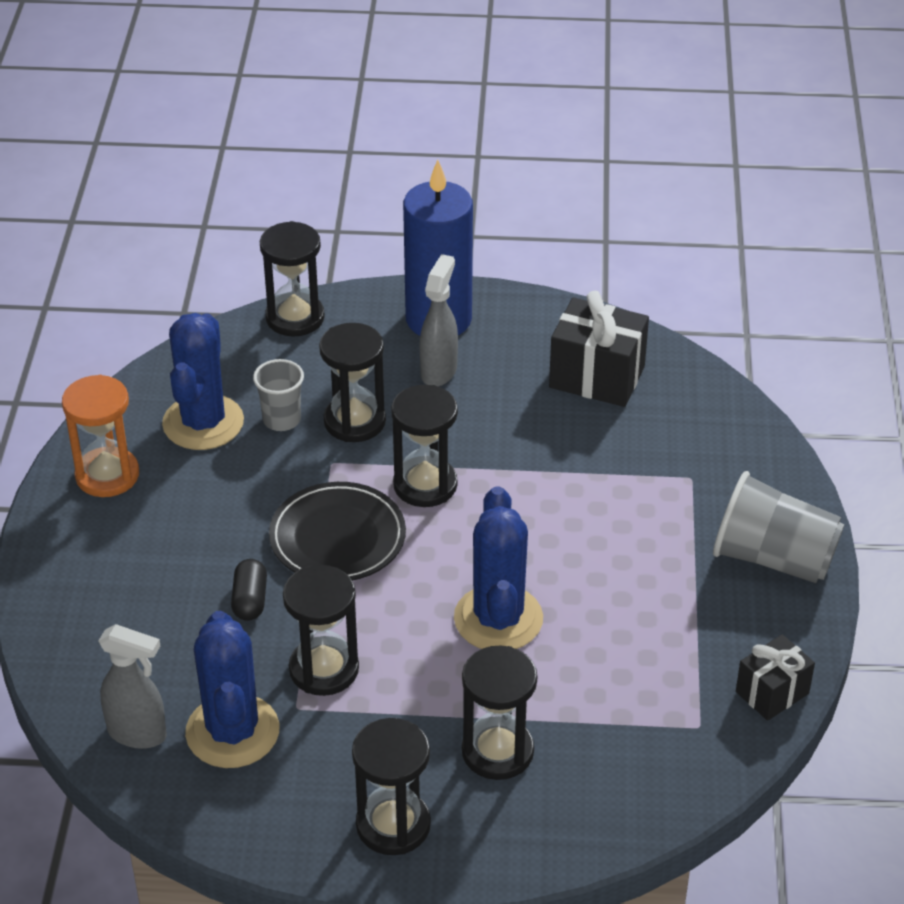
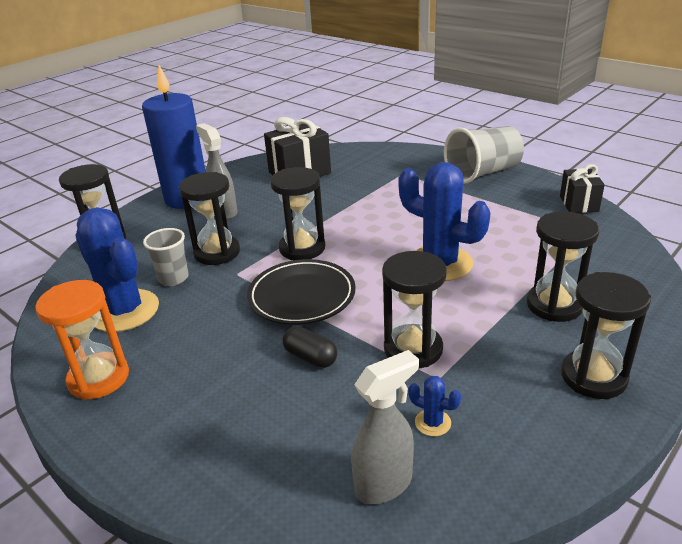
camera: 50 degrees left, 10 degrees down
(232, 731) = (433, 423): blue cactus -> blue cactus, size x0.41

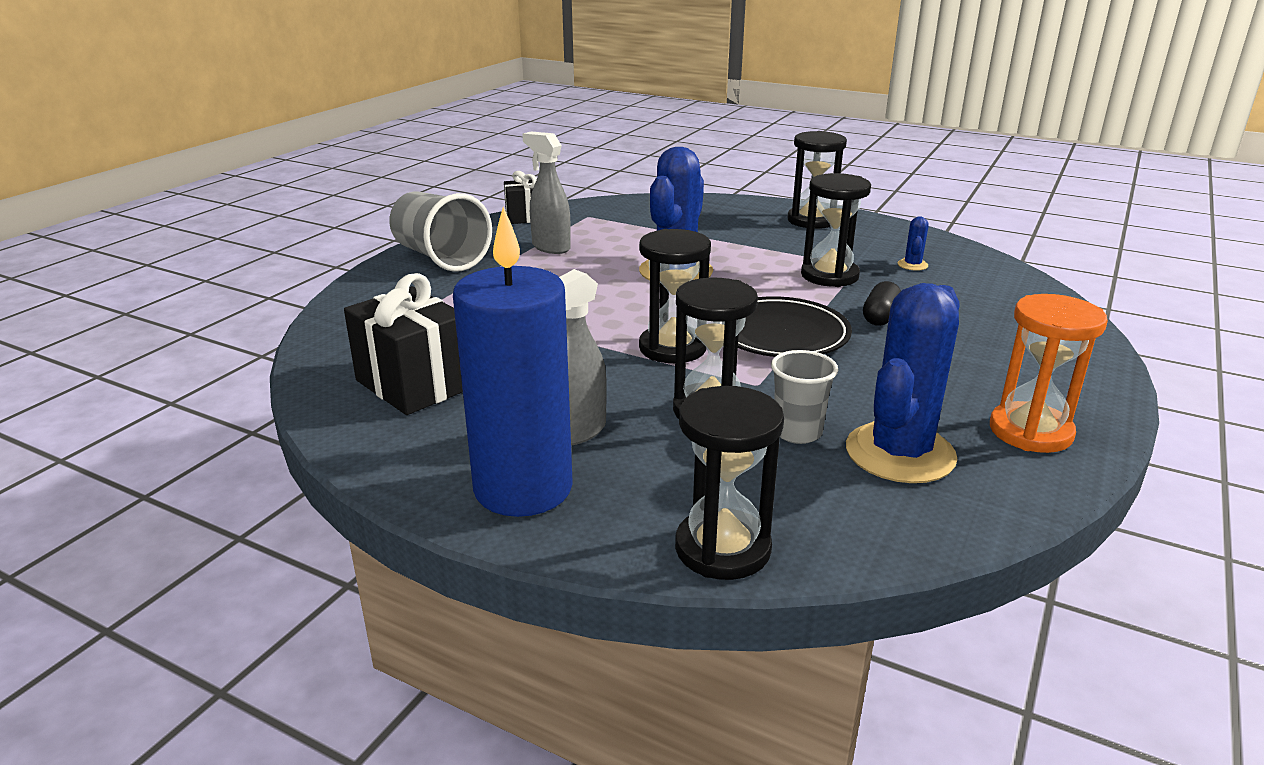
camera: 105 degrees left, 5 degrees down
(384, 484) = (989, 276): grey spray bottle -> grey spray bottle (550, 247)
(554, 305) = (725, 229): black hourglass -> none

